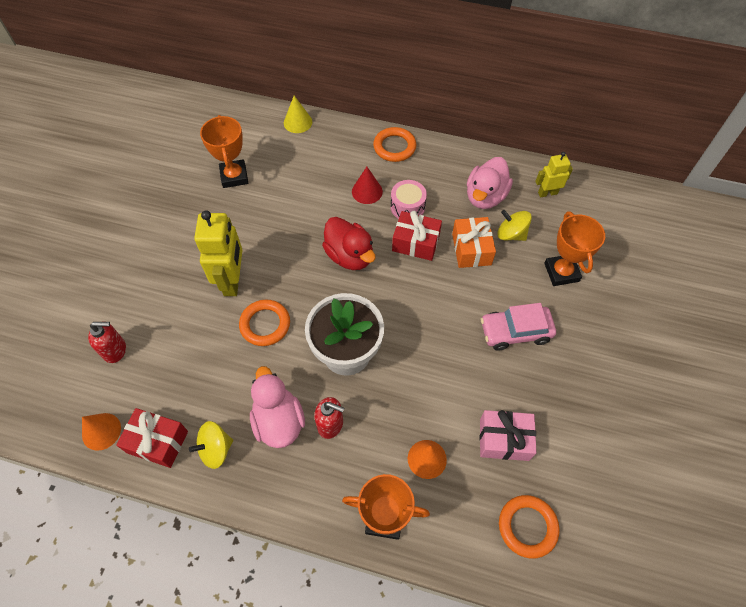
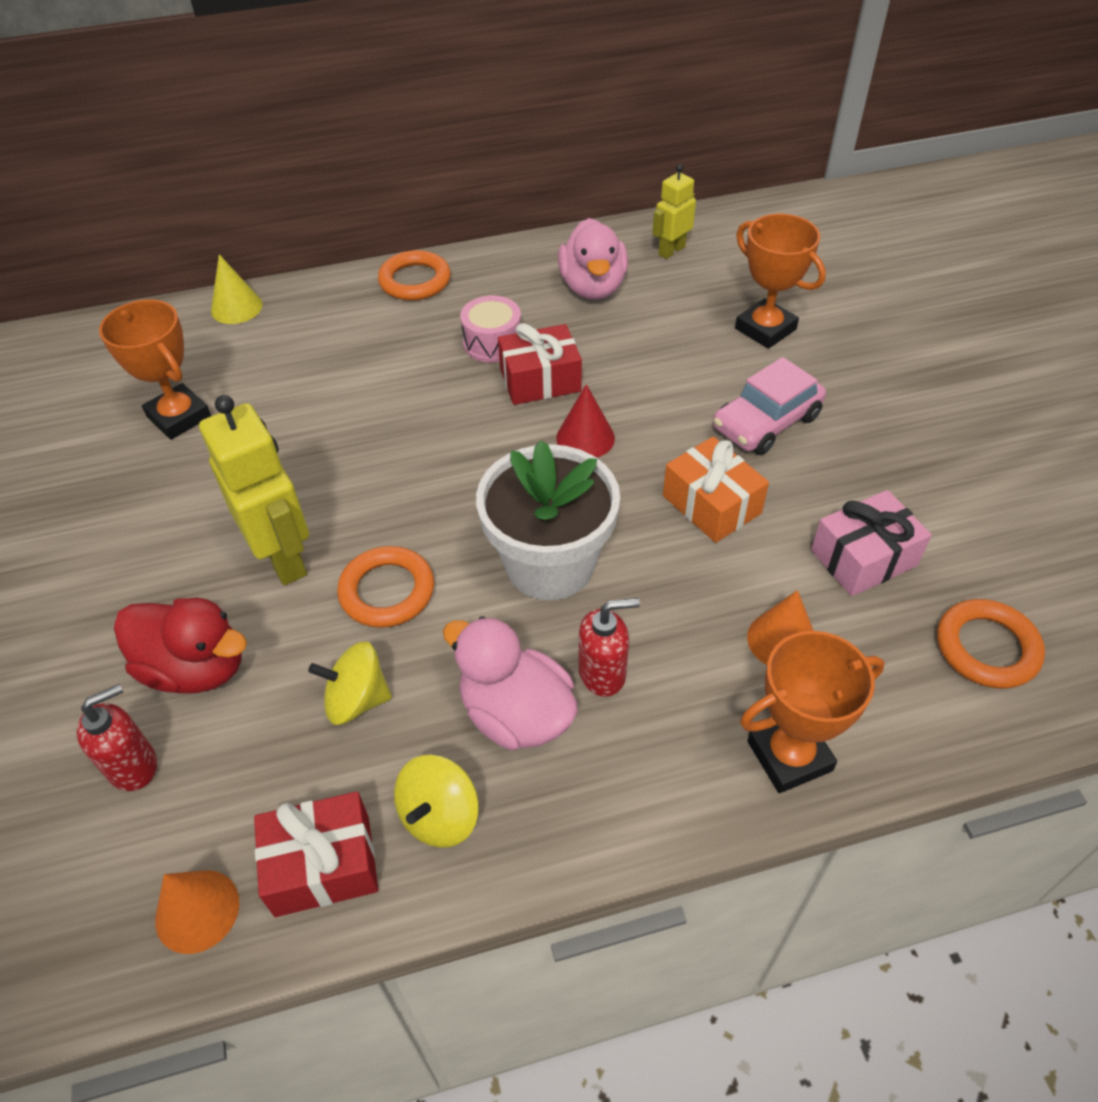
camera: 30 degrees left, 10 degrees down
(349, 256) = (453, 439): red duck -> red duck (196, 668)
(367, 191) = (416, 349): red cone -> red cone (585, 438)
(471, 249) = (625, 354): orange gift -> orange gift (711, 504)
(511, 234) = (664, 315): yellow spinning top -> yellow spinning top (357, 700)

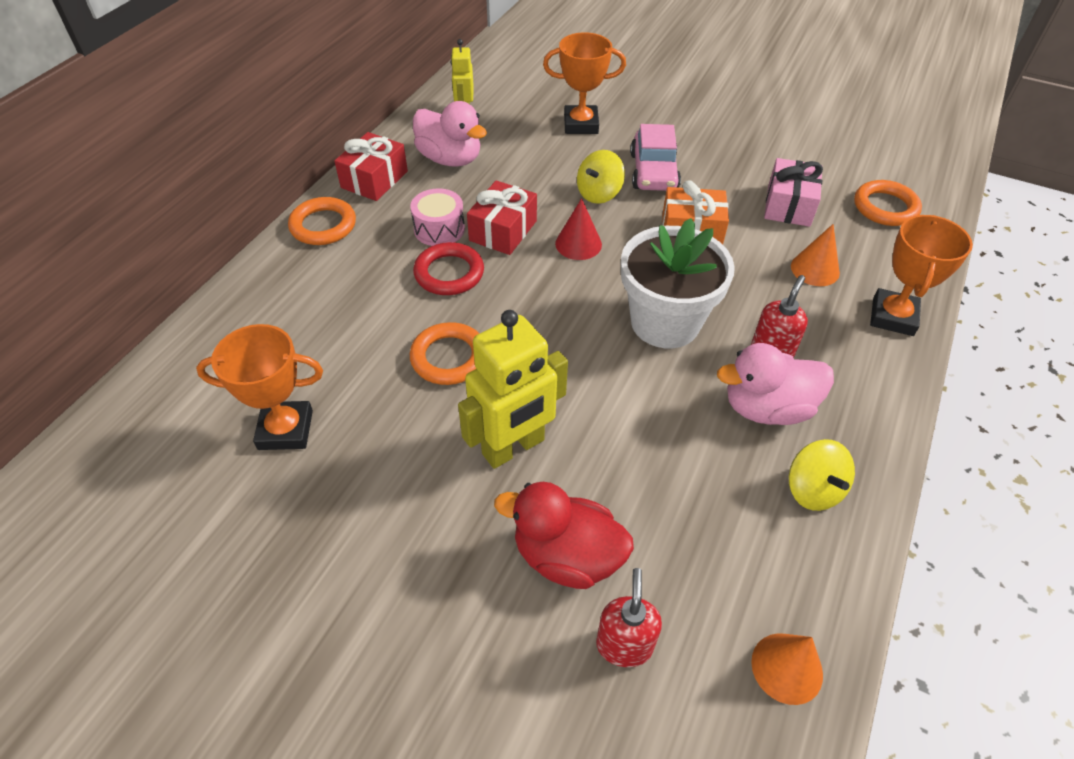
camera: 50 degrees left, 0 degrees up
(196, 668) = (567, 556): red duck -> red duck turned 135 degrees counterclockwise
(236, 307) = (206, 329): yellow cone -> none
(284, 558) = (513, 447): yellow robot -> yellow robot turned 135 degrees clockwise
(323, 865) = (804, 573): red gift -> red gift (374, 179)
(357, 700) = (684, 479): yellow spinning top -> yellow spinning top (599, 193)
(387, 591) = (605, 410): orange ring -> orange ring (449, 357)
(445, 385) = (449, 273): none -> red ring

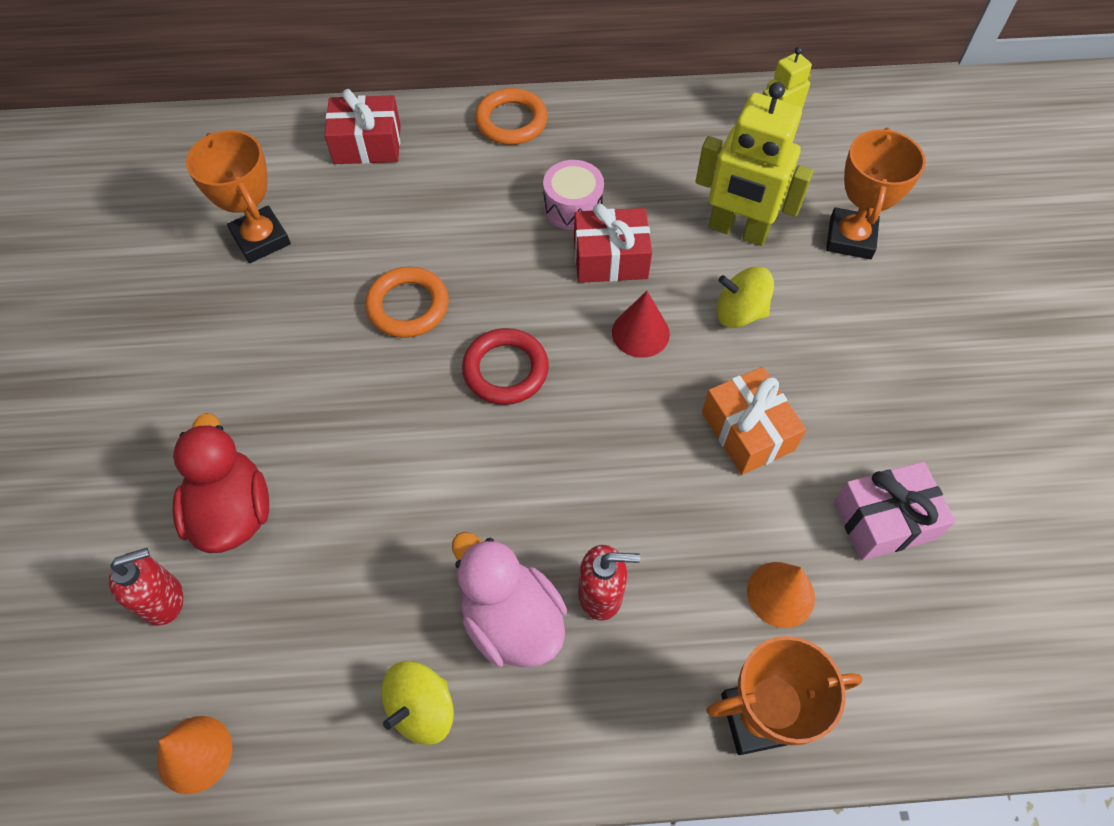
camera: 60 degrees right, 10 degrees up
(374, 179) = (604, 119): red gift -> red gift (367, 144)
(449, 273) = (517, 248): red ring -> red ring (505, 370)
(450, 159) = (686, 158): pink duck -> none
(513, 447) = (330, 411): yellow robot -> yellow robot (738, 231)
(581, 124) = (850, 238): orange trophy -> orange trophy turned 45 degrees clockwise
(653, 172) = (824, 348): pink car -> none
(665, 322) = (576, 467): white flower pot -> none
(885, 207) = (981, 644): orange ring -> none

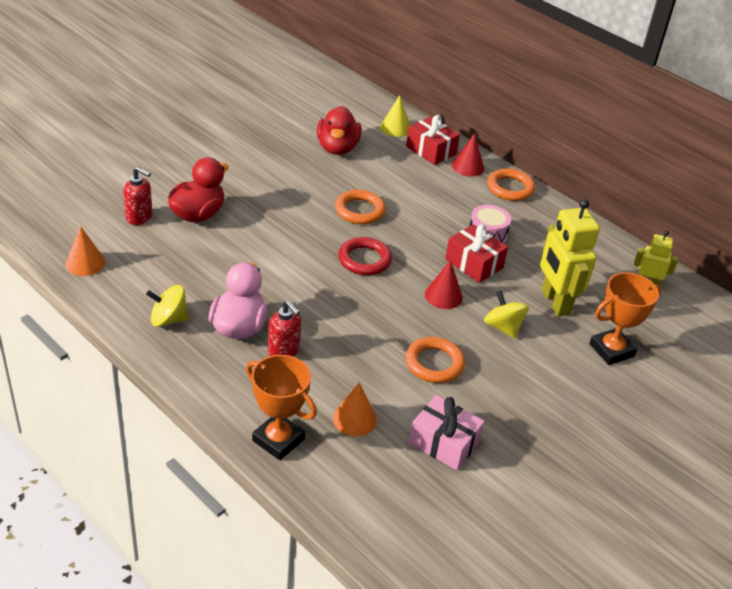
camera: 45 degrees right, 20 degrees down
(261, 239) = (337, 148): orange trophy -> red duck
(286, 147) = (395, 128): none -> yellow cone
(434, 131) = (468, 167): none -> red cone
(747, 431) = (434, 363): orange gift -> orange ring

